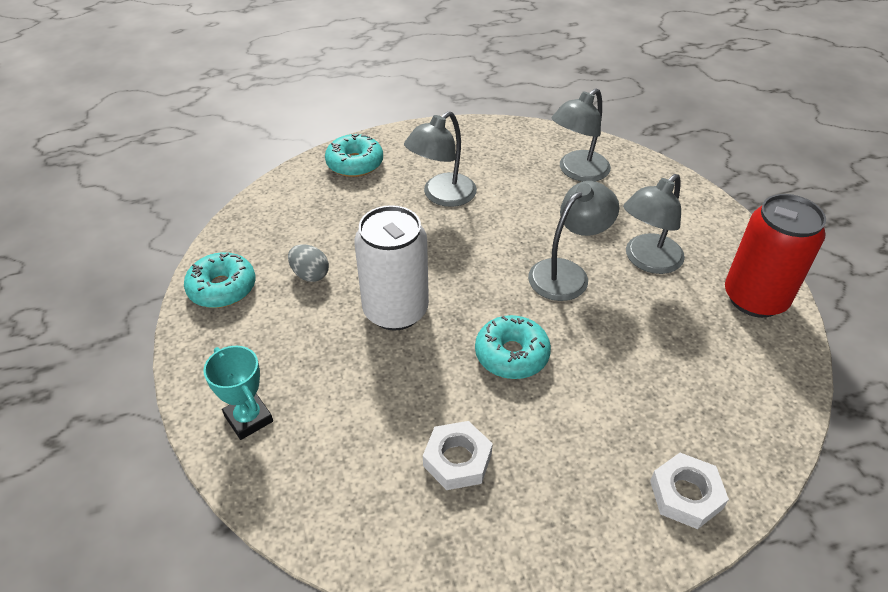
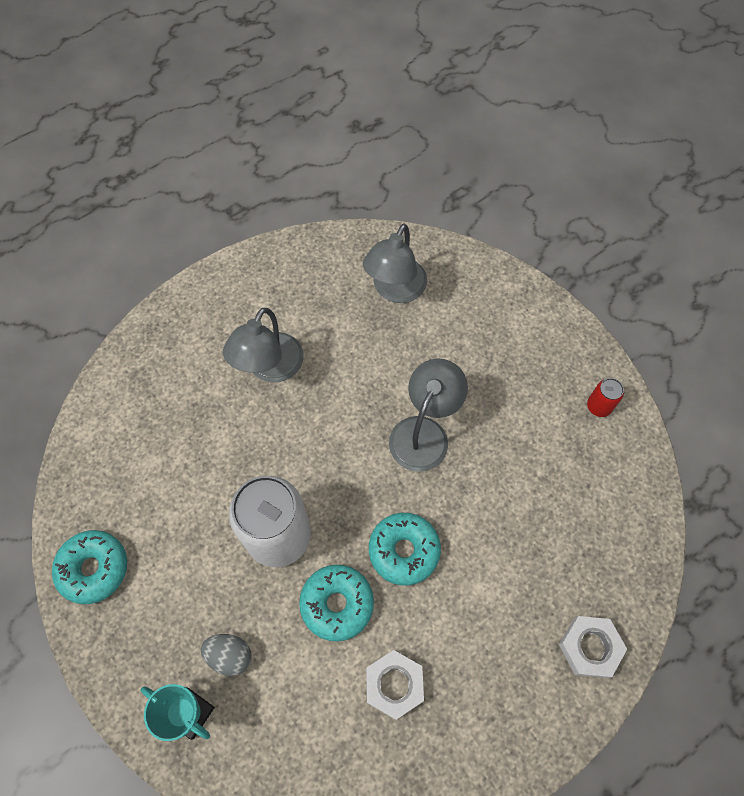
camera: 20 degrees left, 20 degrees up
(310, 274) = (176, 520): grey egg -> grey egg (230, 655)
(355, 163) = (160, 350): turquoise donut -> turquoise donut (337, 604)
(647, 261) = (493, 391): grey lamp -> none
(755, 298) = (598, 406): red can -> red can, size x0.42

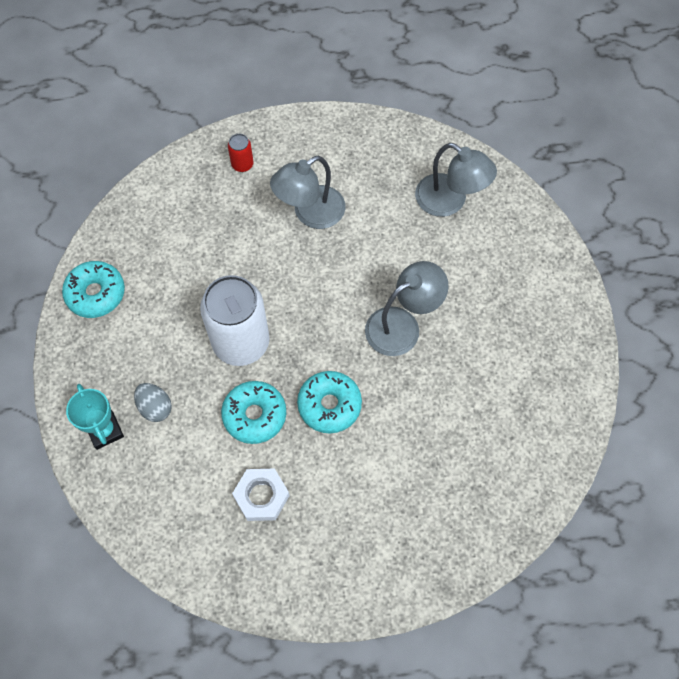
camera: 30 degrees right, 0 degrees up
(395, 290) = (449, 201): grey lamp -> grey lamp turned 105 degrees counterclockwise
(590, 647) = (430, 557): white nut -> none
(598, 406) = (563, 381): red can -> red can (242, 164)

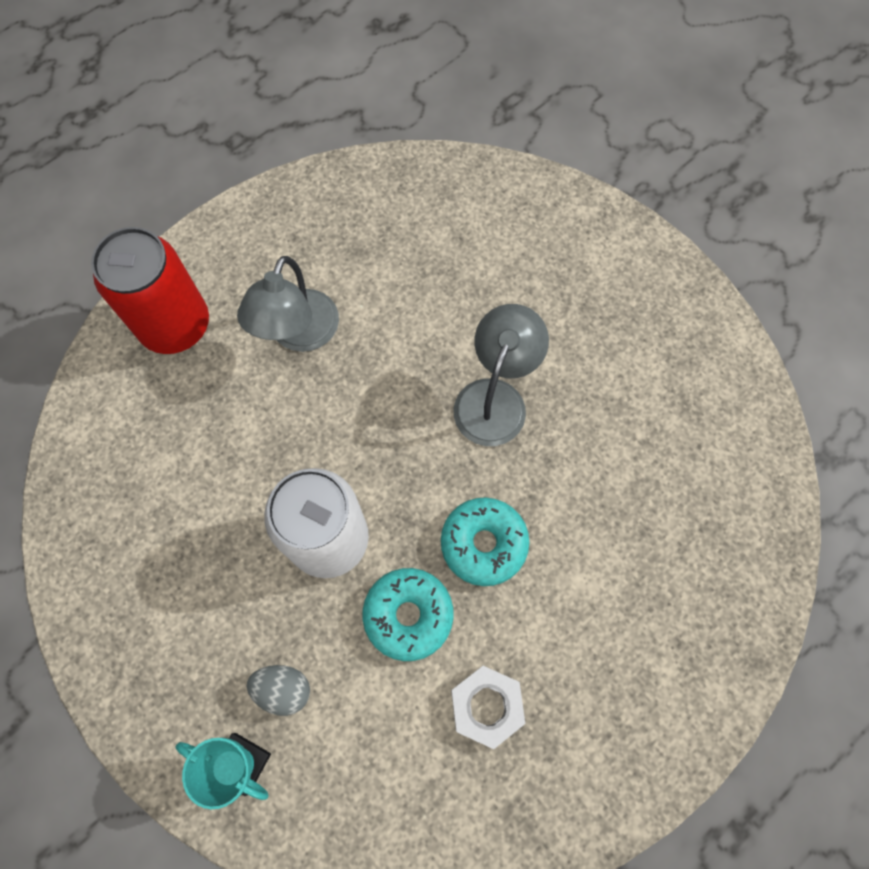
camera: 35 degrees left, 5 degrees up
(96, 293) = (105, 599): turquoise donut -> none
(242, 164) = (175, 325): red can -> red can, size x2.36
(449, 201) = (444, 226): grey lamp -> none

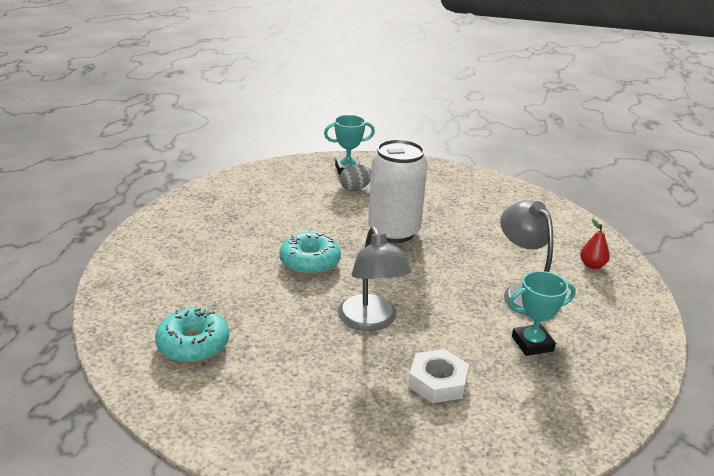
camera: 140 degrees right, 40 degrees down
(175, 325) = (592, 265): red can -> red pear
(370, 271) = (532, 344): none -> turquoise trophy
(408, 615) = (323, 226): turquoise donut -> turquoise donut (193, 344)
(486, 706) = (253, 217): white nut -> white nut (437, 382)

